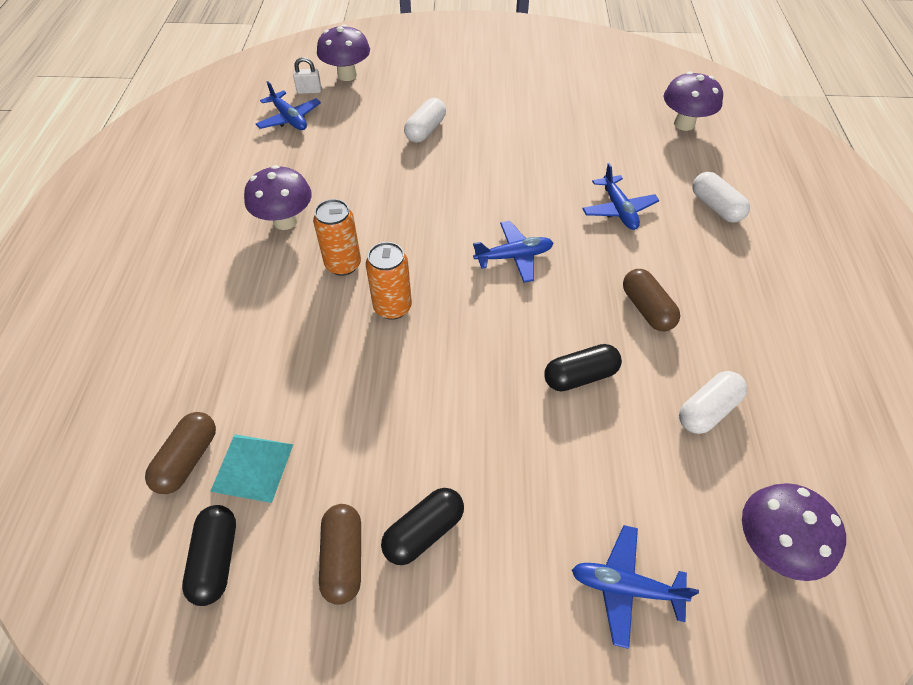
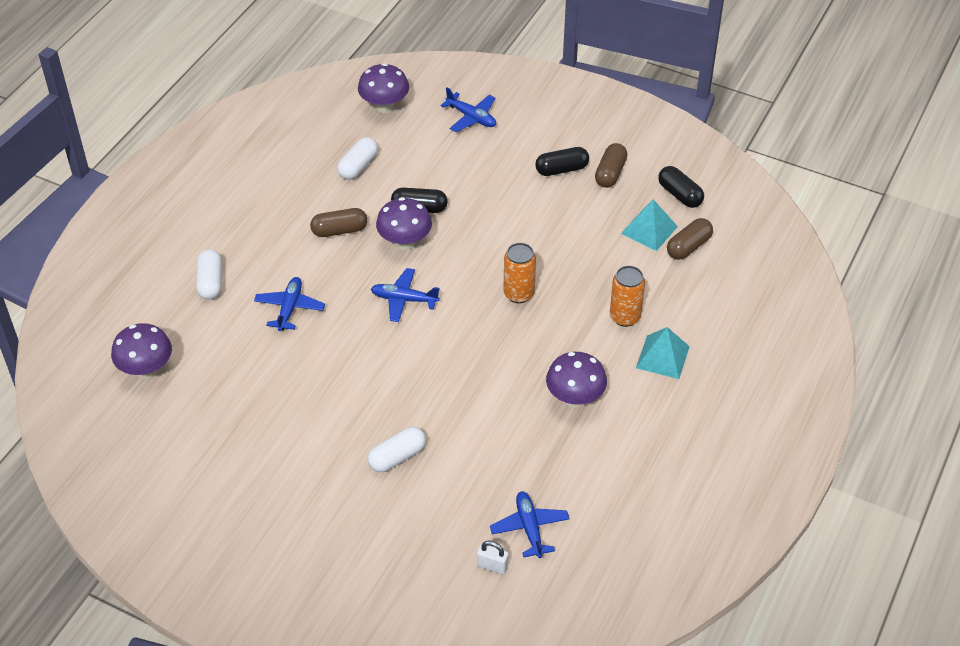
camera: 155 degrees left, 5 degrees down
(199, 292) = (662, 357): none -> turquoise pyramid
(216, 559) = (679, 195): black capsule -> black capsule turned 60 degrees counterclockwise
(343, 264) = (541, 340): orange can -> orange can (625, 317)
(347, 75) = (438, 577): purple mushroom -> purple mushroom (405, 242)
(647, 309) = (339, 230): brown capsule -> brown capsule turned 75 degrees clockwise
(707, 410) = (358, 166): white capsule -> white capsule turned 45 degrees counterclockwise

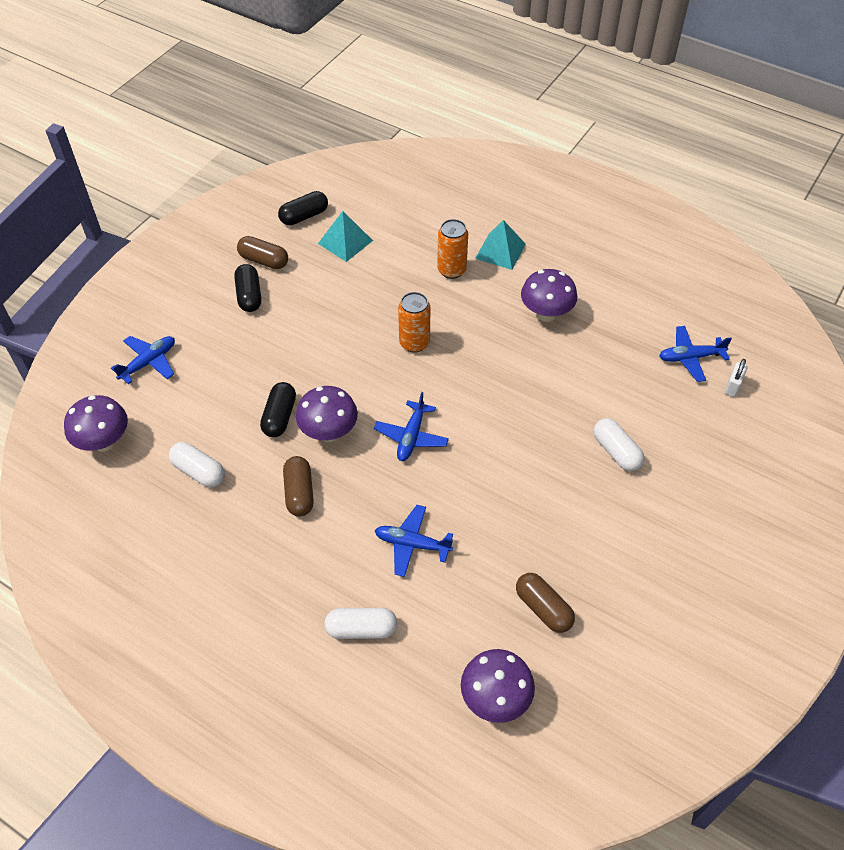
camera: 85 degrees left, 5 degrees up
(688, 247) = (371, 219): brown capsule -> brown capsule (543, 608)

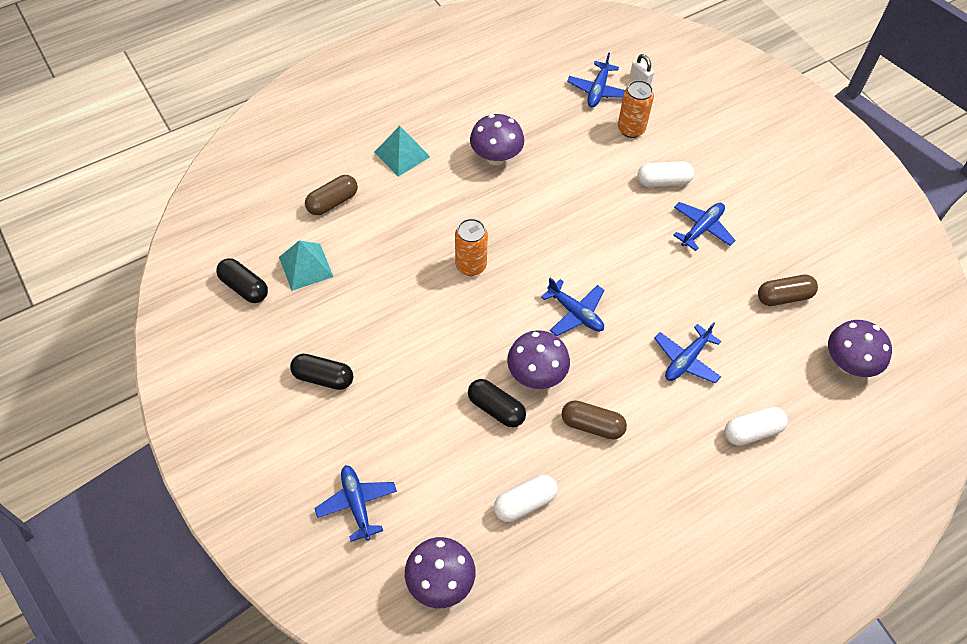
camera: 65 degrees left, 5 degrees up
(264, 260) = (282, 346): brown capsule -> brown capsule (332, 202)
(304, 216) = (244, 287): black capsule -> black capsule turned 45 degrees counterclockwise
(361, 629) = (752, 431): white capsule -> white capsule turned 45 degrees clockwise
(451, 270) = (401, 200): orange can -> orange can (631, 129)
(580, 505) = (701, 228): none -> blue plane

